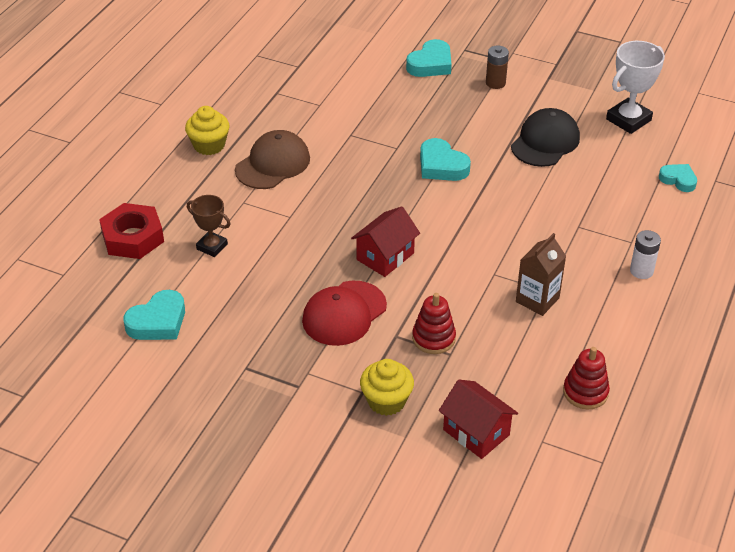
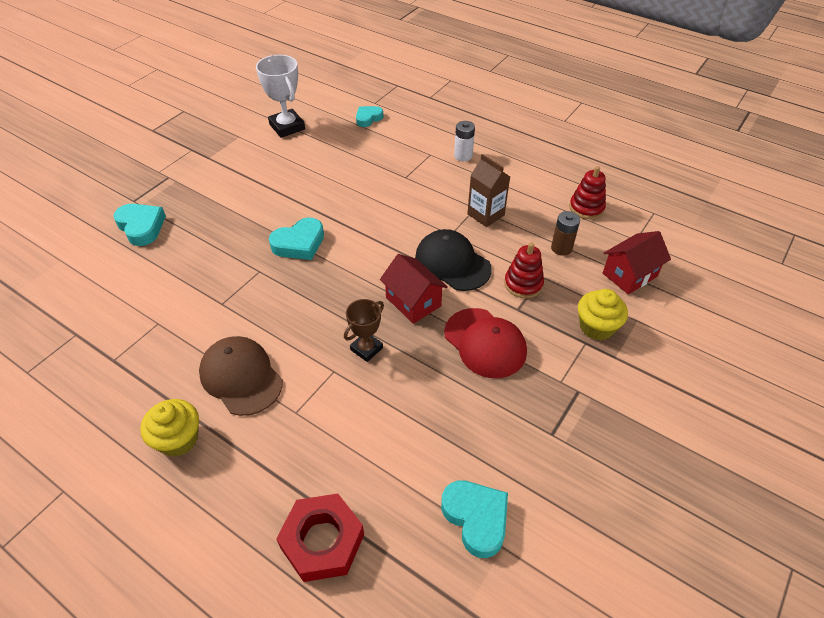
camera: 80 degrees left, 5 degrees up
(212, 246) = (362, 451): brown trophy -> brown trophy (366, 349)
(495, 83) = (197, 189): brown battery -> brown battery (561, 248)
(545, 142) = (294, 175): black cap -> black cap (452, 263)

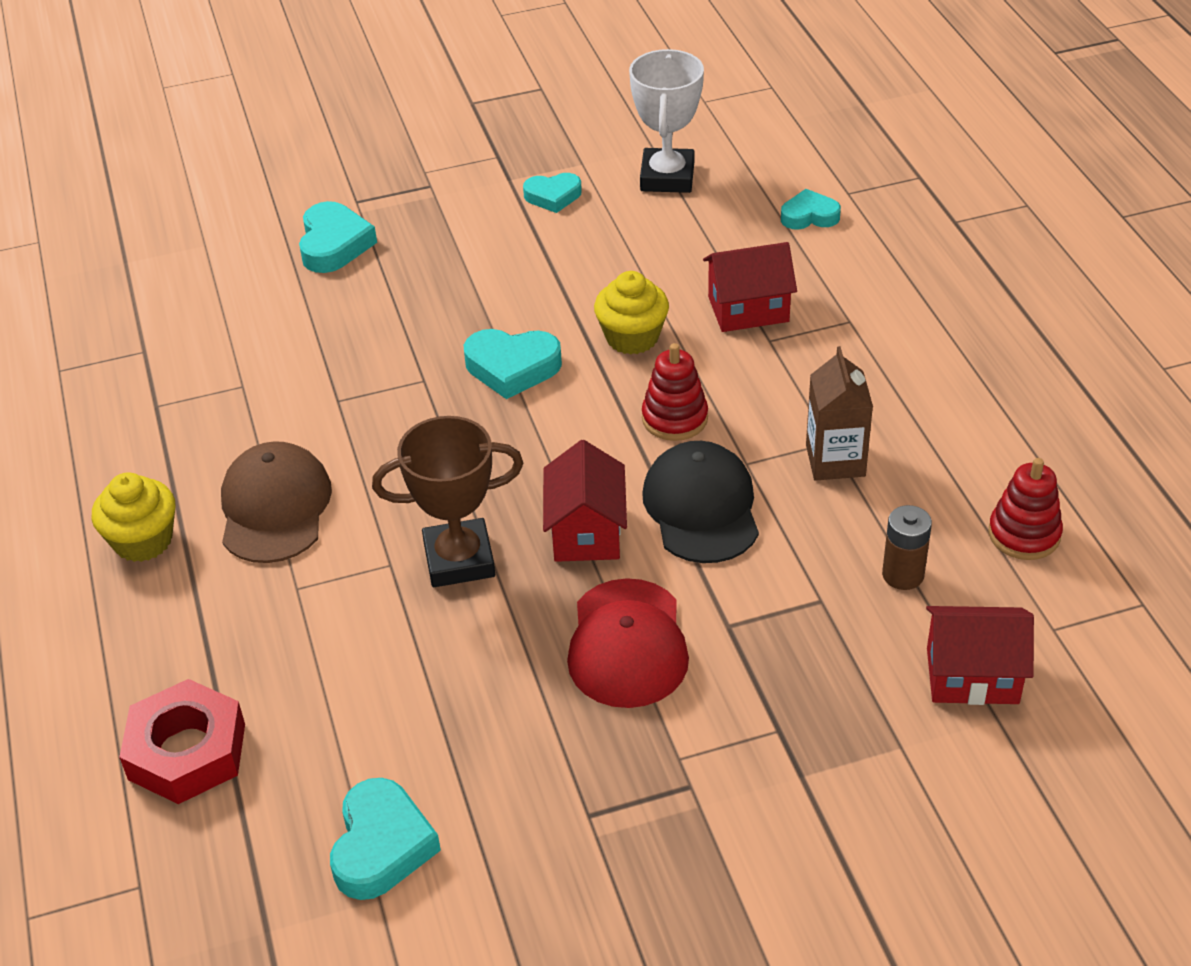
camera: 40 degrees right, 5 degrees down
(239, 157) = (553, 196): none -> turquoise heart
(366, 349) = (459, 559): brown trophy -> brown trophy, size x1.59
(382, 168) = (748, 309): none -> red house
(463, 156) = (903, 348): white battery -> none
(523, 284) = (777, 595): red stacking toy -> red stacking toy (674, 418)
(596, 327) = (822, 718): yellow cupcake -> yellow cupcake (632, 337)

